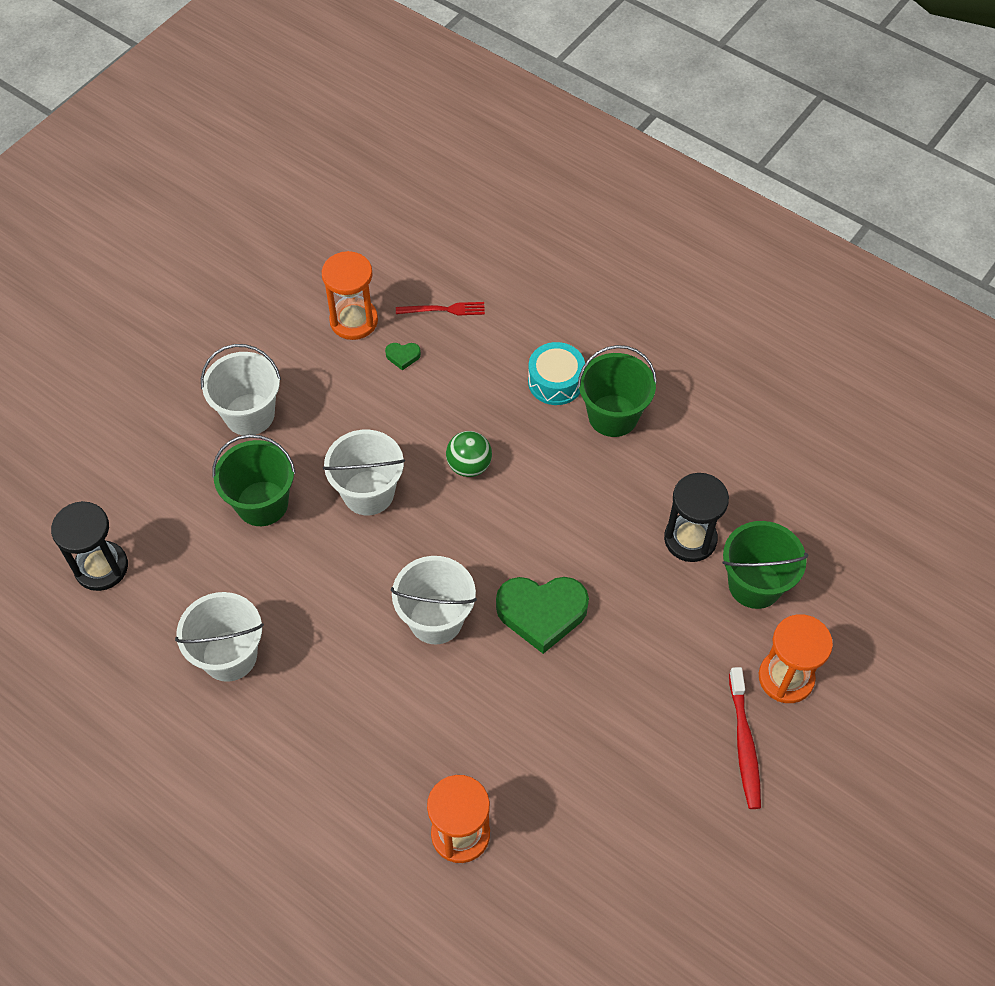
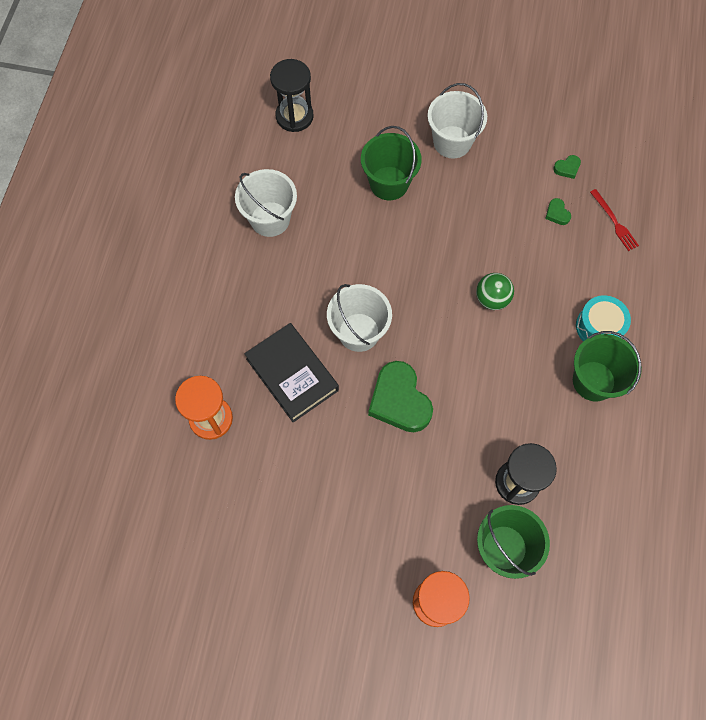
camera: 65 degrees right, 10 degrees up
(354, 321) = (567, 168): orange hourglass -> green heart
(368, 492) = (433, 244): white bucket -> none
(451, 716) = (292, 374): none -> black book
(744, 743) = (366, 590): red toothbrush -> none

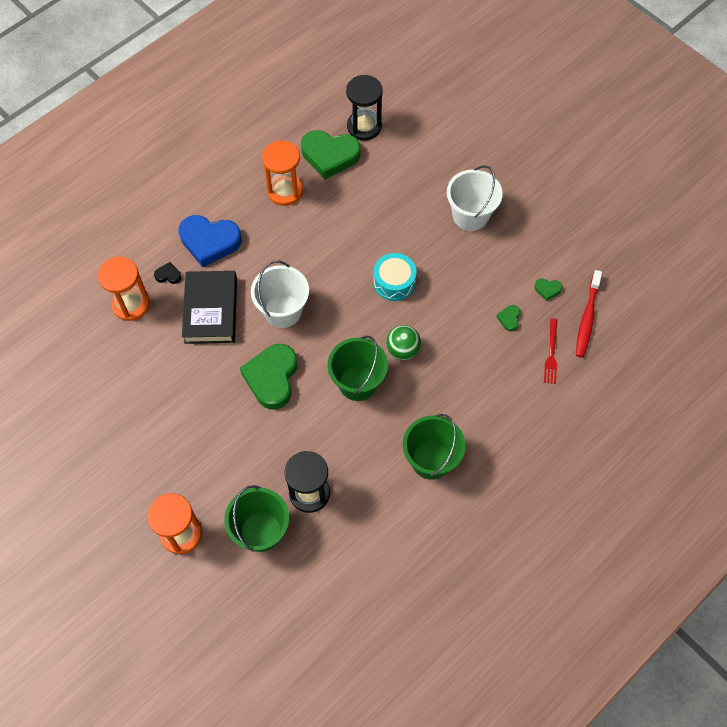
camera: 35 degrees right, 5 degrees down
(224, 367) = (168, 275): none -> black heart
(238, 310) = (210, 242): none -> blue heart
(270, 219) = (285, 191): white bucket -> orange hourglass
(285, 161) = (330, 156): none -> green heart
(389, 183) = (395, 217): green bucket -> green bucket (357, 383)
(599, 327) = (470, 423): turquoise drum -> turquoise drum (394, 282)
(618, 173) = (587, 318): none -> red toothbrush

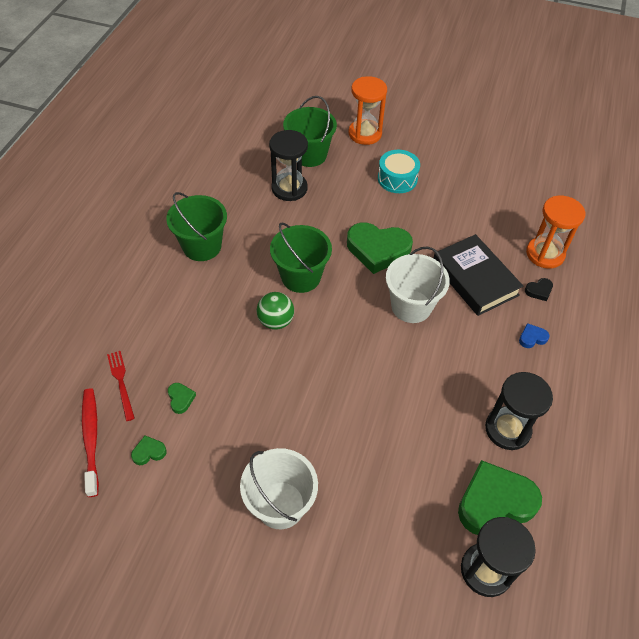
camera: 150 degrees right, 10 degrees down
(210, 242) = (532, 338): blue heart -> blue heart, size x0.42
(272, 378) = (378, 250): green heart -> green heart turned 120 degrees clockwise
(285, 191) = (507, 429): orange hourglass -> black hourglass
(394, 282) = (323, 382): turquoise drum -> turquoise drum (397, 179)

